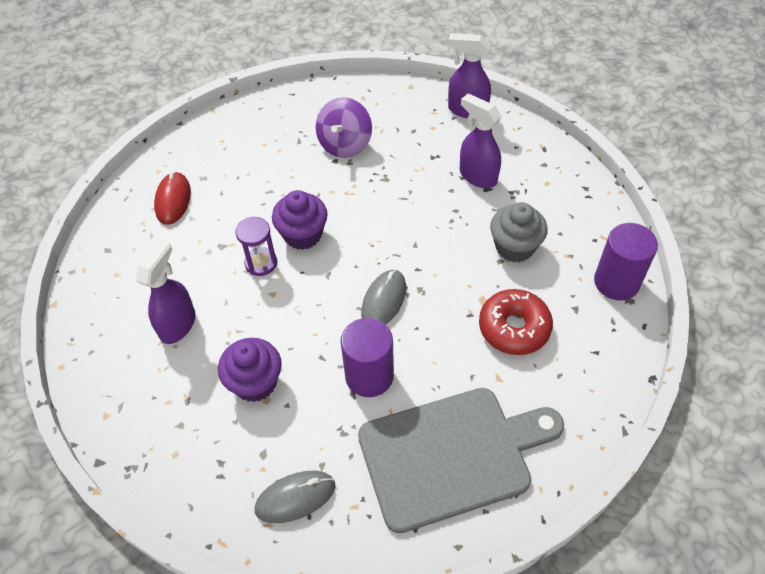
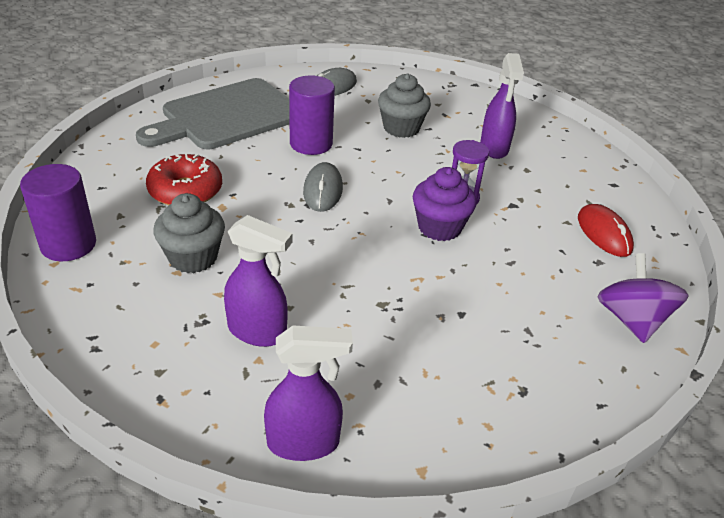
camera: 155 degrees right, 15 degrees down
(255, 382) = (401, 128): purple cupcake -> grey cupcake
(345, 144) = (463, 338): purple spinning top -> purple spinning top (631, 320)

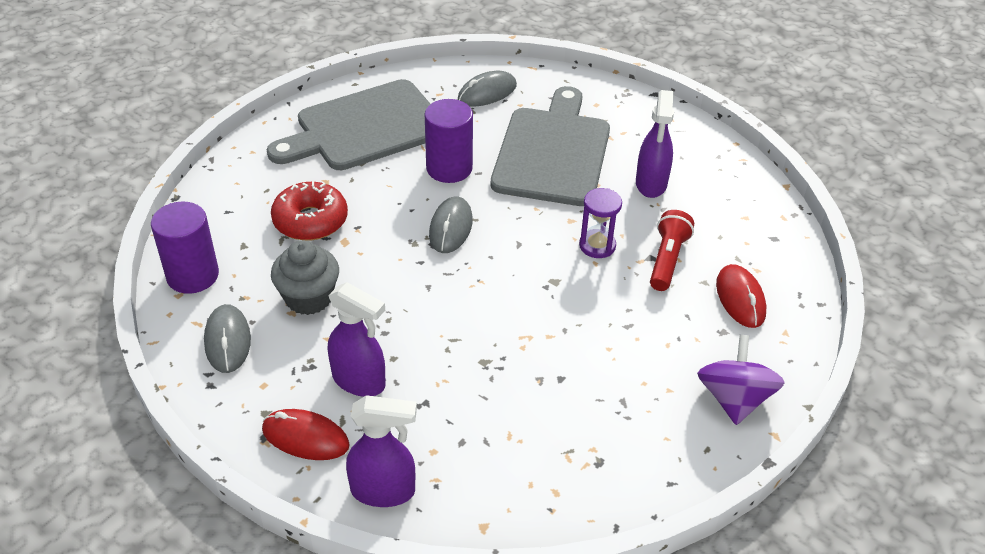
camera: 10 degrees right, 5 degrees up
(111, 303) = (227, 341): none -> grey mouse
(208, 394) = (305, 438): none -> red mouse
(401, 128) = (553, 152): grey cupcake -> grey cutting board
(439, 227) = (563, 280): purple cupcake -> none
(528, 206) = (667, 259): none -> red flashlight

